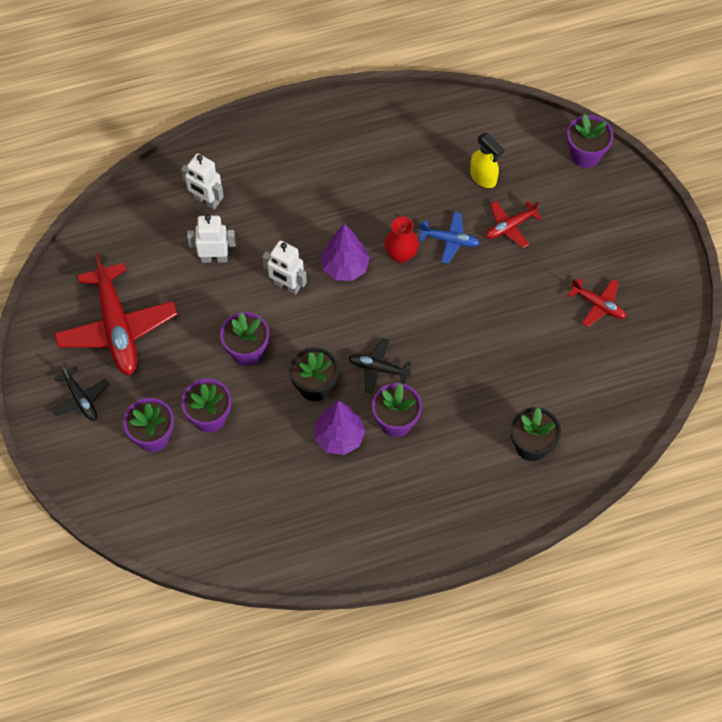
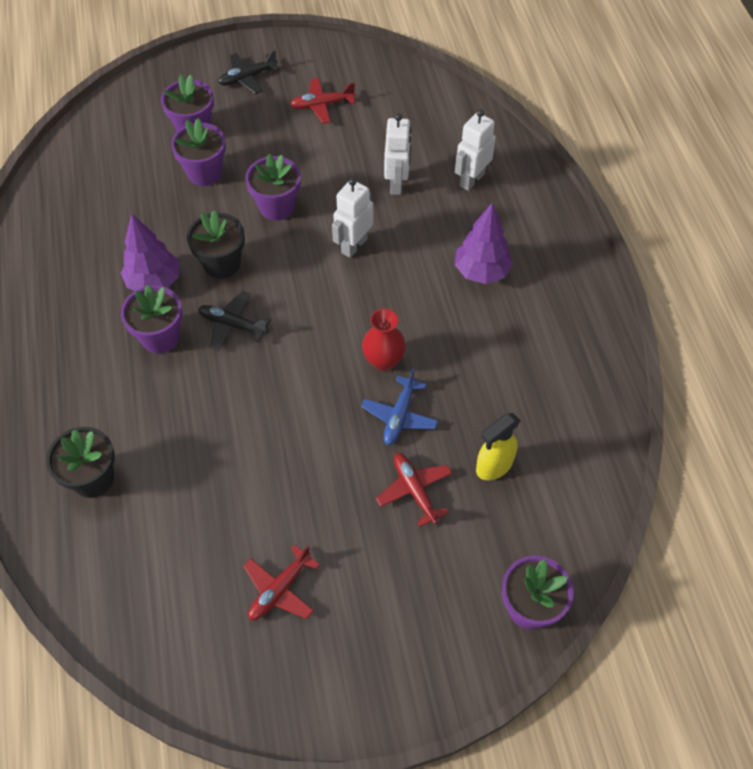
camera: 95 degrees right, 5 degrees down
(117, 328) = (322, 105): red plane -> red plane, size x0.50
(345, 267) = (371, 302): purple tree -> purple tree (481, 271)
(378, 368) = (232, 324): black plane -> black plane turned 90 degrees counterclockwise

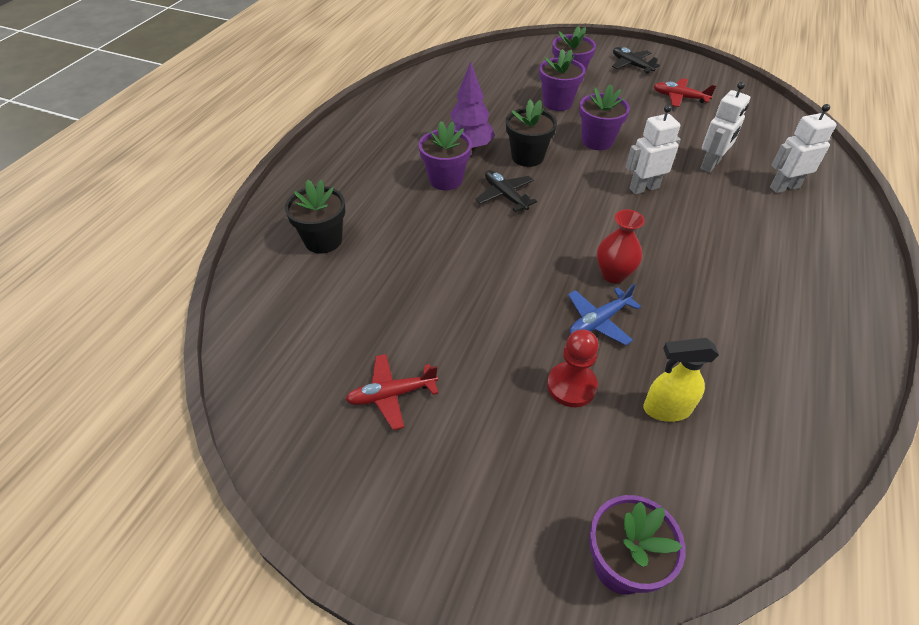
camera: 35 degrees right, 10 degrees down
(247, 78) = (631, 65): black plane -> black plane turned 45 degrees clockwise
(414, 490) = (571, 386): red plane -> red pawn
(481, 271) = (752, 252): purple tree -> none

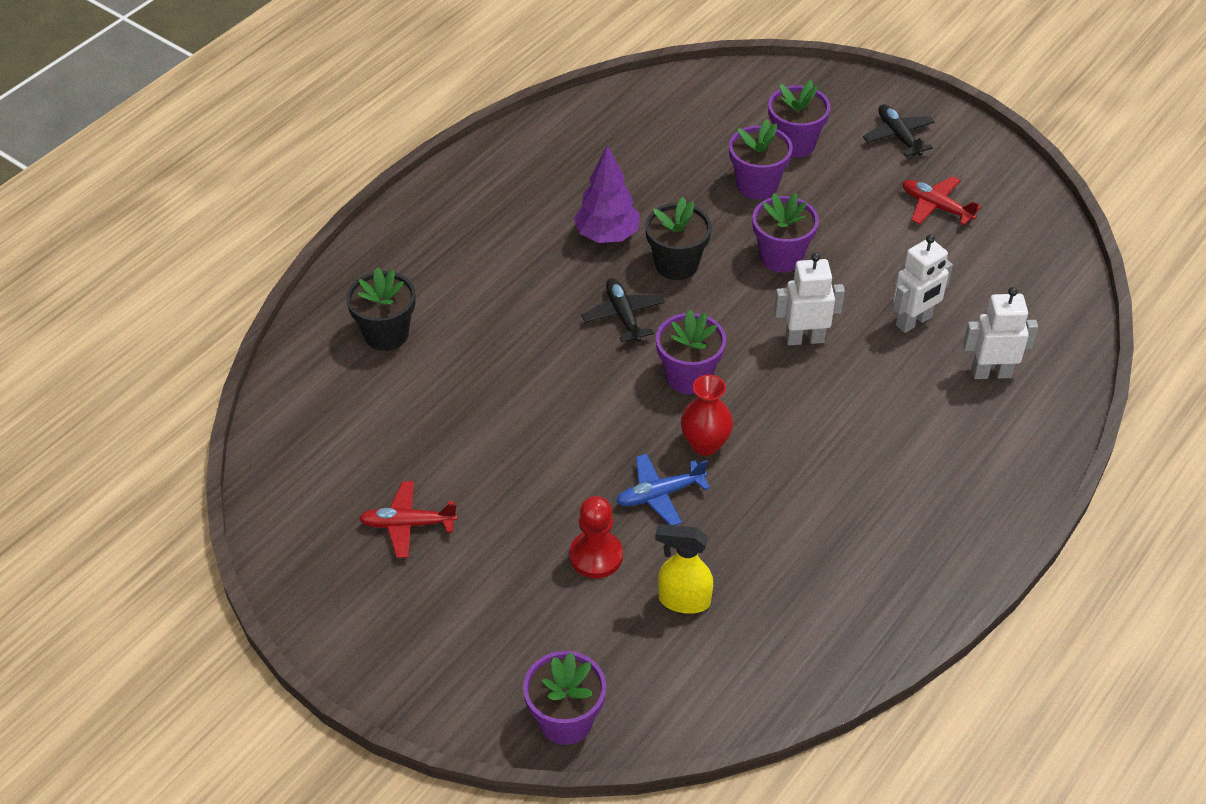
camera: 15 degrees right, 0 degrees up
(445, 180) = (558, 279): purple flower pot -> purple flower pot (688, 376)

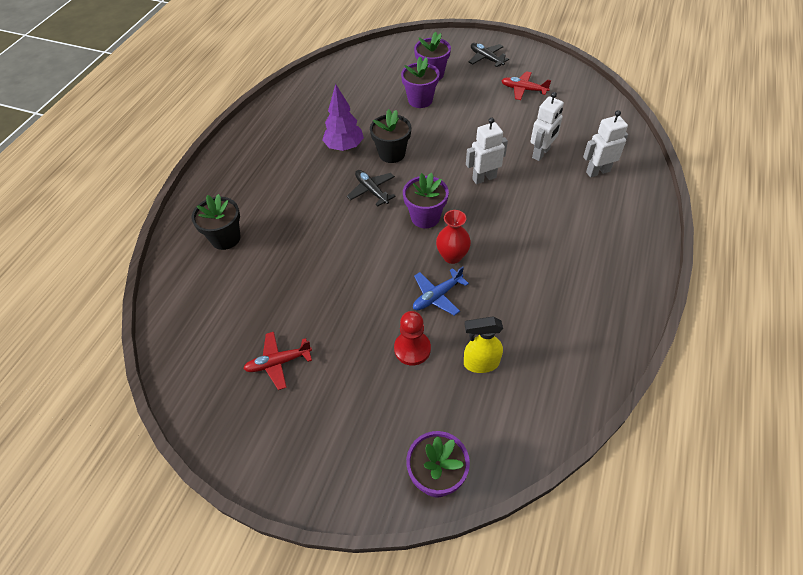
camera: 15 degrees left, 5 degrees up
(781, 257) = (450, 135): purple flower pot -> none

